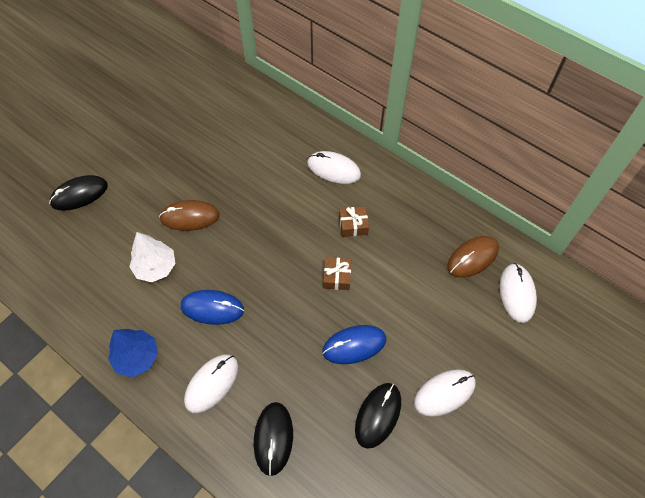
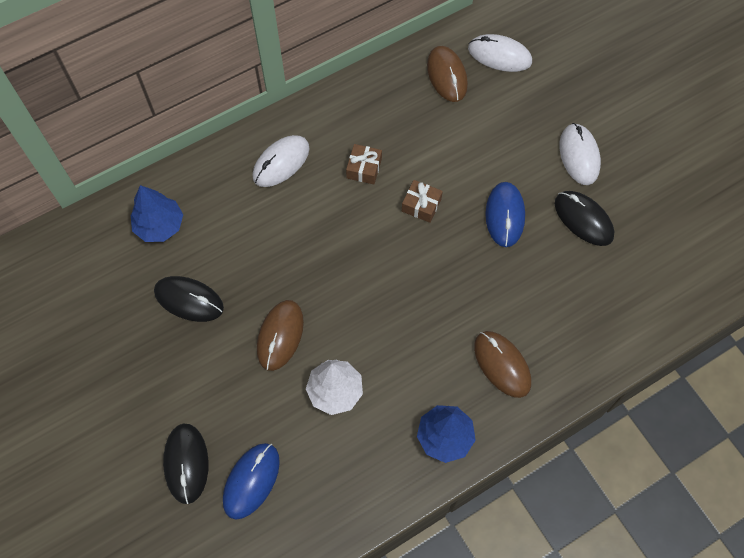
camera: 70 degrees left, 5 degrees up
(212, 308) = (412, 341): blue mouse -> blue mouse (251, 481)
(212, 383) = (502, 364): white mouse -> brown mouse
(252, 116) = (160, 225): none -> blue tree
(273, 438) = (578, 320): black mouse -> black mouse (189, 300)

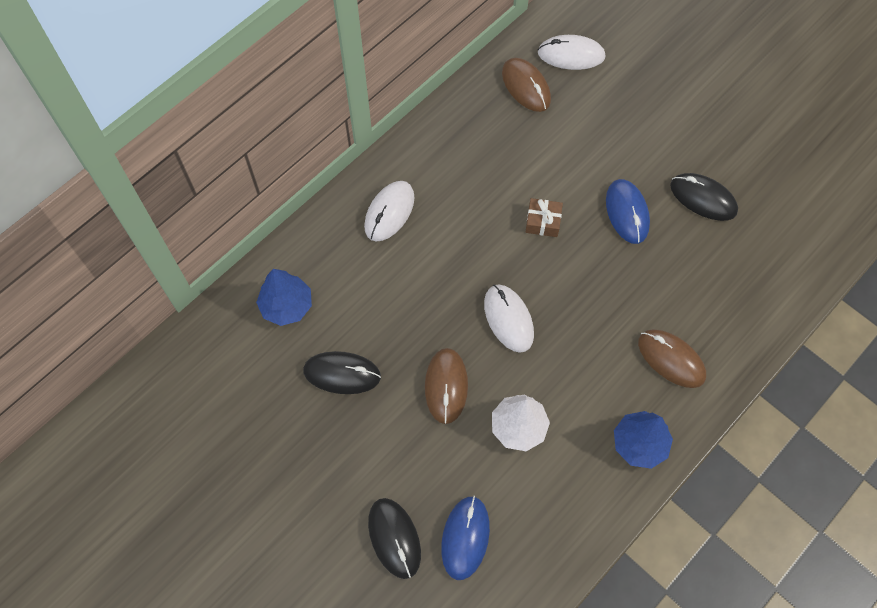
camera: 15 degrees left, 0 degrees up
(364, 168) = (474, 198): brown gift -> none
(579, 155) = (679, 137): white mouse -> white mouse (508, 319)

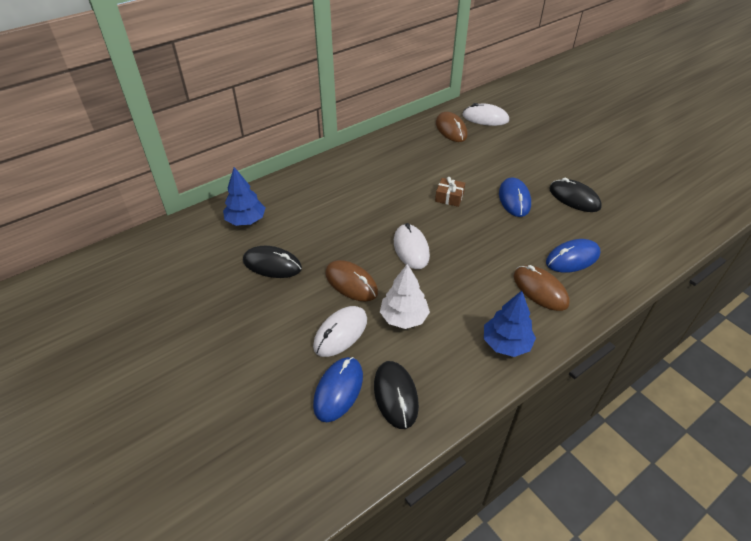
camera: 10 degrees right, 20 degrees down
(389, 212) = (338, 180): white mouse -> white mouse (340, 333)
(394, 538) = (277, 381): black mouse -> black mouse (395, 395)
(446, 386) = (351, 283): brown mouse -> brown mouse turned 60 degrees counterclockwise
(706, 303) = (572, 258): none -> blue mouse

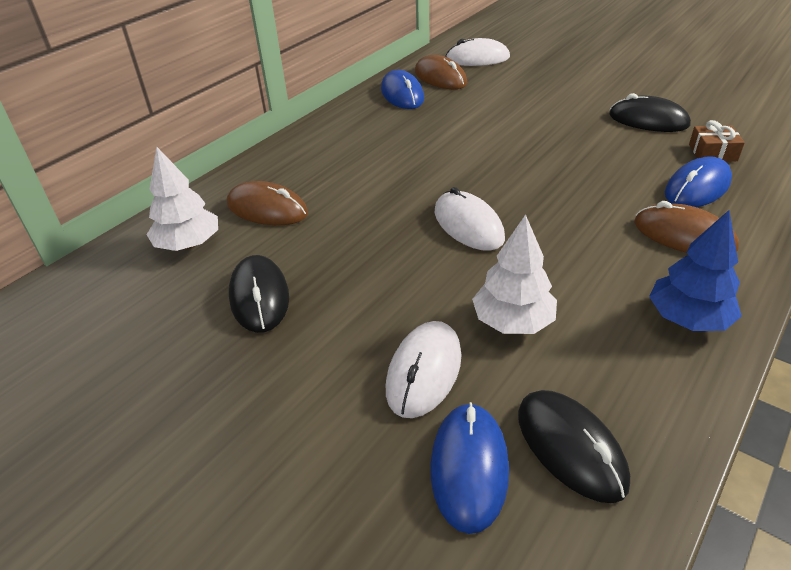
camera: 15 degrees left, 5 degrees down
(246, 220) = (189, 244): blue tree -> white tree
(272, 264) = (259, 297): black mouse -> black mouse turned 75 degrees clockwise
(351, 283) = (402, 293): brown mouse -> brown mouse (267, 209)
(449, 197) = (485, 152): brown gift -> brown gift (712, 152)
(514, 199) = (573, 137): blue mouse -> blue mouse (402, 94)

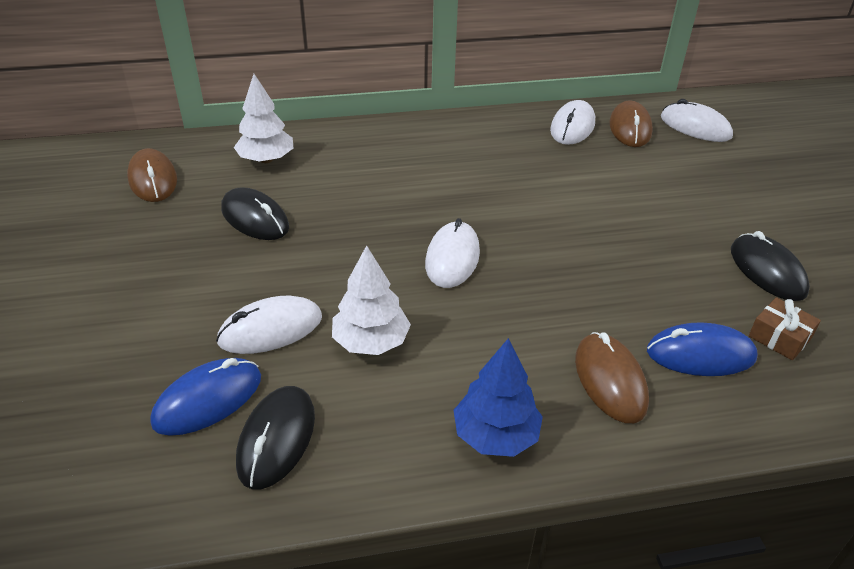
camera: 40 degrees right, 0 degrees up
(259, 297) = (255, 218): black mouse -> black mouse turned 75 degrees counterclockwise
(267, 209) = (342, 163): brown mouse -> brown mouse (153, 179)
(402, 94) = (572, 127): blue mouse -> white mouse

